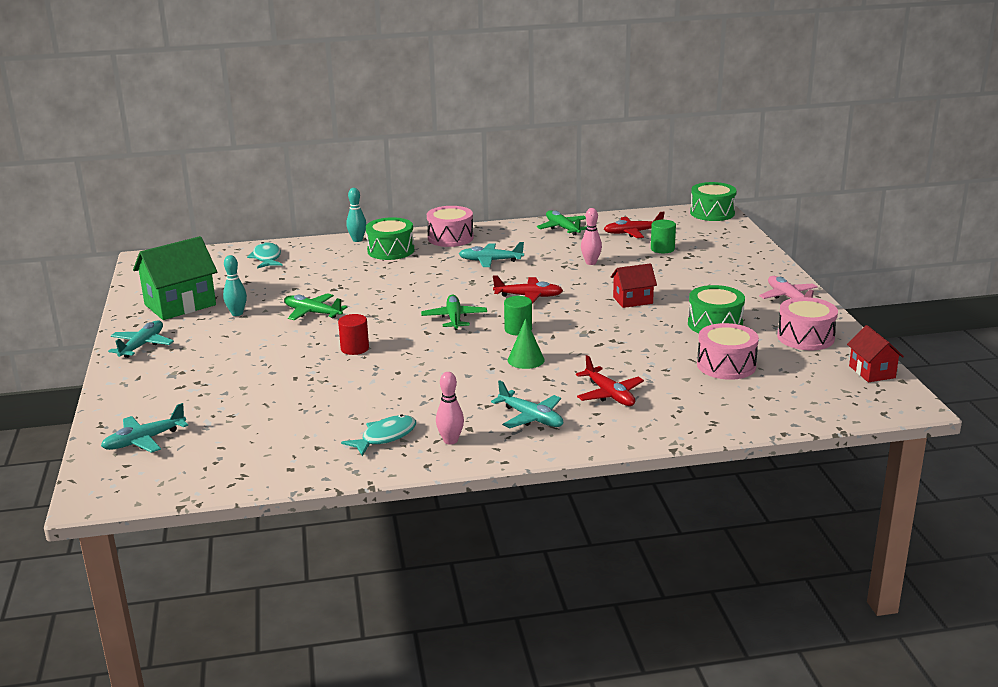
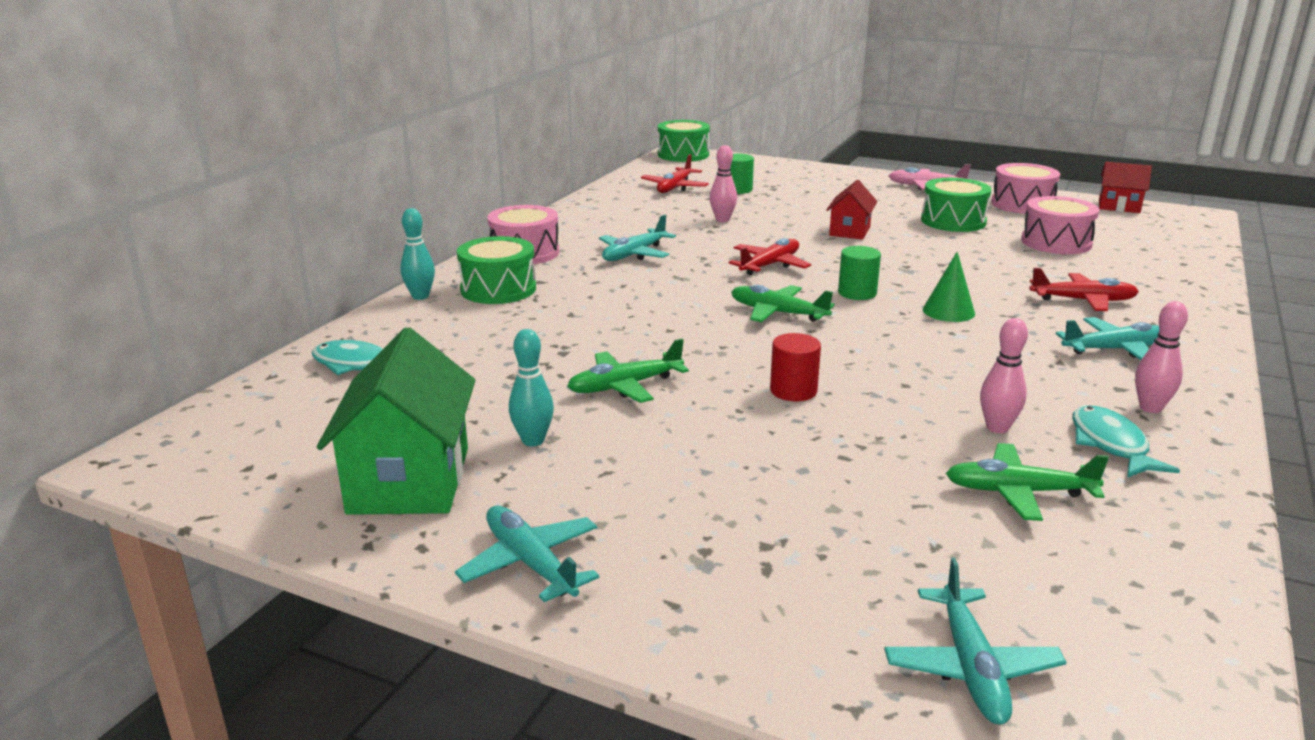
camera: 55 degrees left, 0 degrees up
(371, 405) = (997, 428): none -> pink bowling pin
(562, 228) = (605, 205): green plane -> green plane (1019, 492)

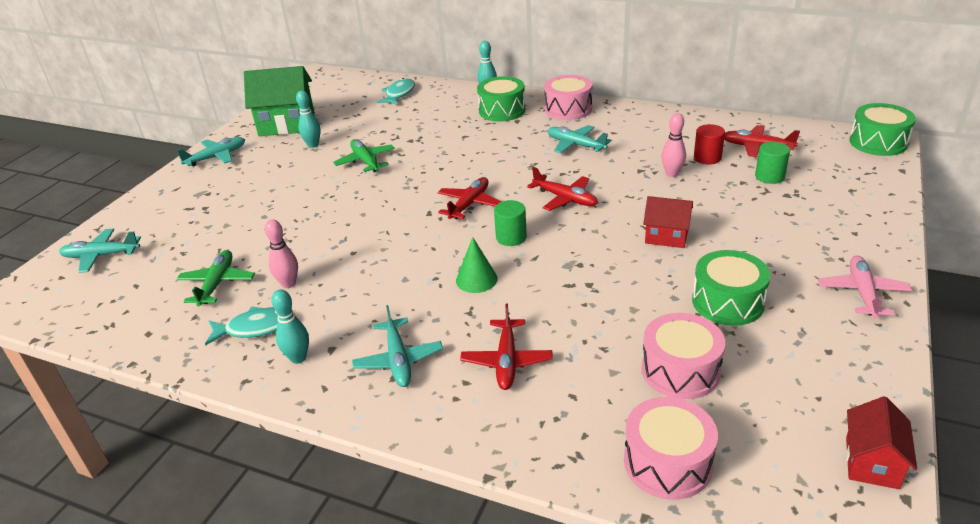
camera: 90 degrees right, 10 degrees up
(778, 313) = (469, 204): green plane -> red plane
(793, 391) = (351, 212): red cylinder -> red cylinder (707, 158)
(1022, 204) = (827, 364): pink drum -> pink drum (667, 463)
(1150, 408) = (298, 358): pink bowling pin -> turquoise bowling pin

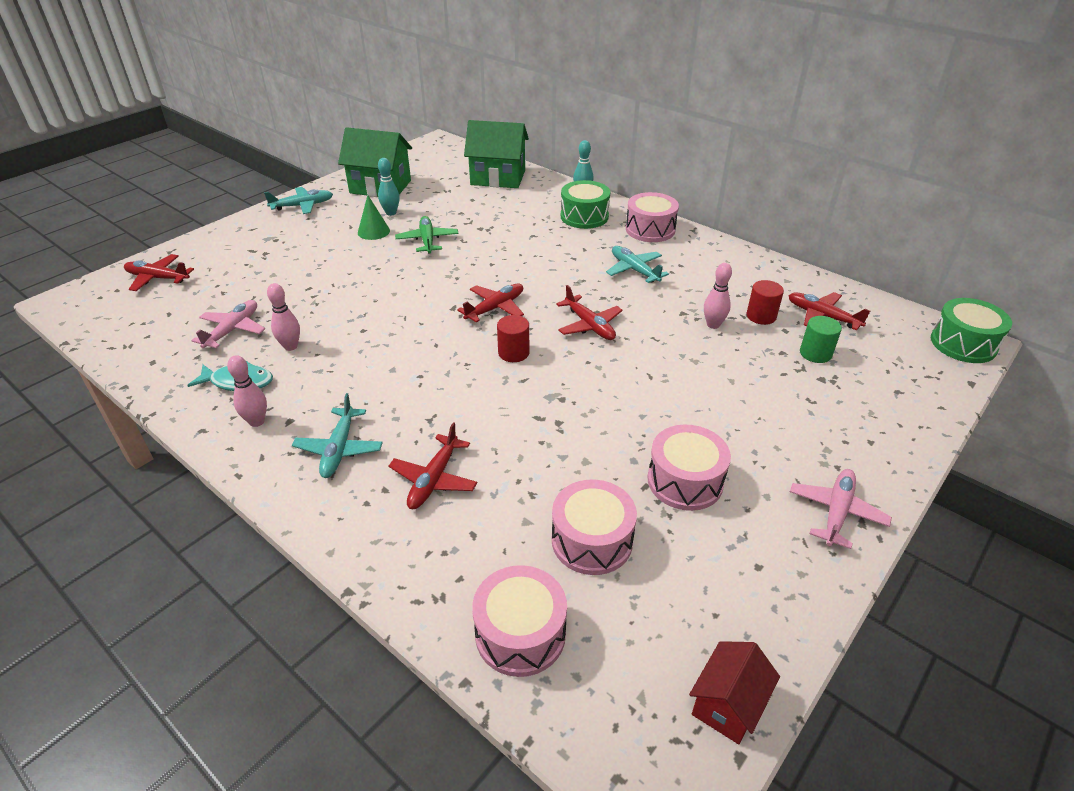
camera: 15 degrees right, 5 degrees up
(101, 256) = (158, 278): turquoise plane -> red plane
(217, 284) = (232, 330): green plane -> pink plane
(298, 358) = (257, 421): turquoise bowling pin -> pink bowling pin
(399, 94) = (498, 178): turquoise fish -> green house
(476, 279) = (456, 388): green cone -> green cone (373, 231)
(511, 237) = (513, 353): green cylinder -> red cylinder
(666, 236) = (665, 392): red house -> none
(727, 302) = (685, 481): green drum -> pink drum

